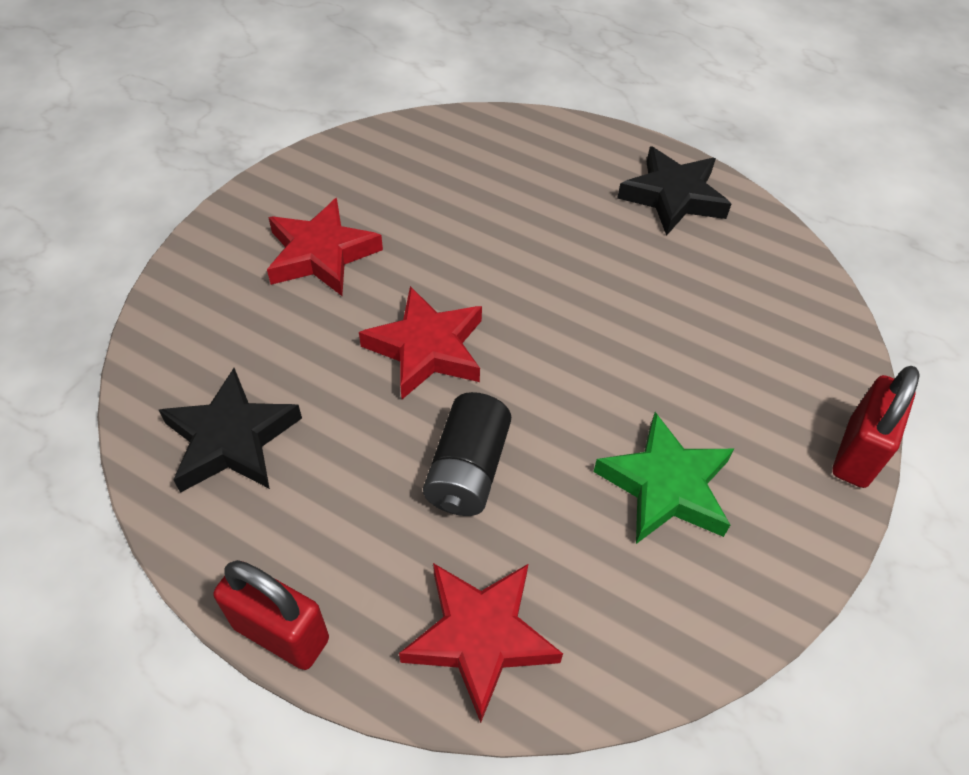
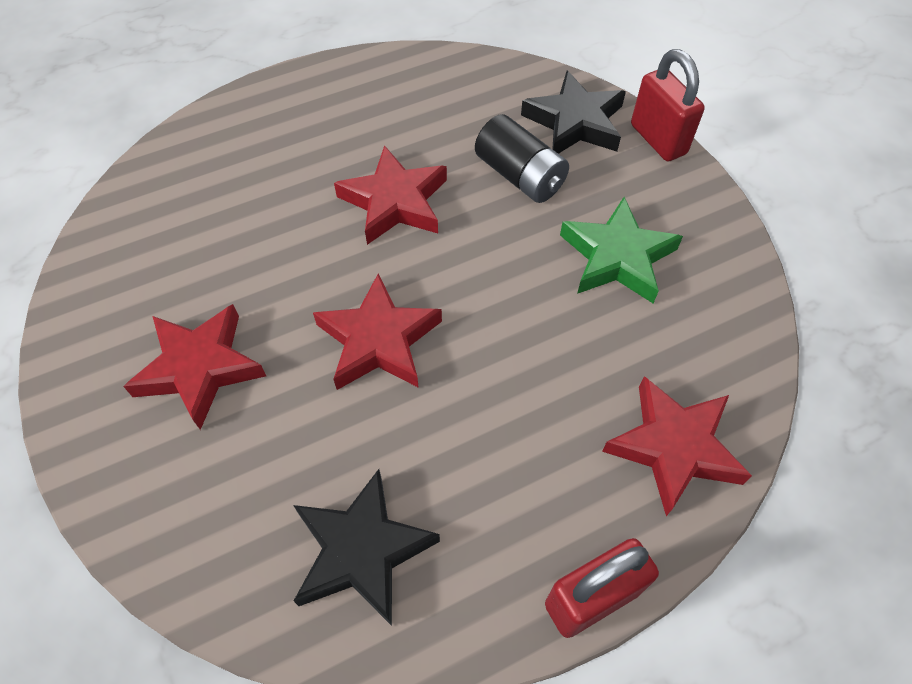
camera: 55 degrees left, 5 degrees up
(467, 470) = (521, 376): black battery -> black battery (520, 176)
(577, 284) = (395, 202): none -> red star
(673, 197) = (359, 93): black star -> black star (575, 122)

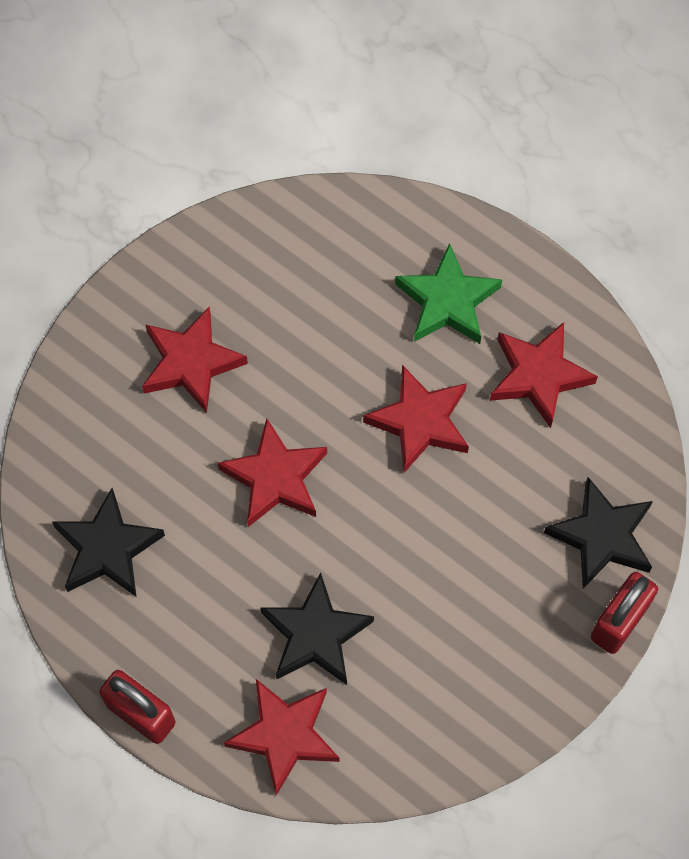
camera: 65 degrees right, 10 degrees up
(405, 108) = (539, 376): none -> red star
(520, 176) = (505, 514): black battery -> none
(570, 372) = (315, 635): none -> black star
(617, 257) = (451, 632): green star -> green star (447, 301)

